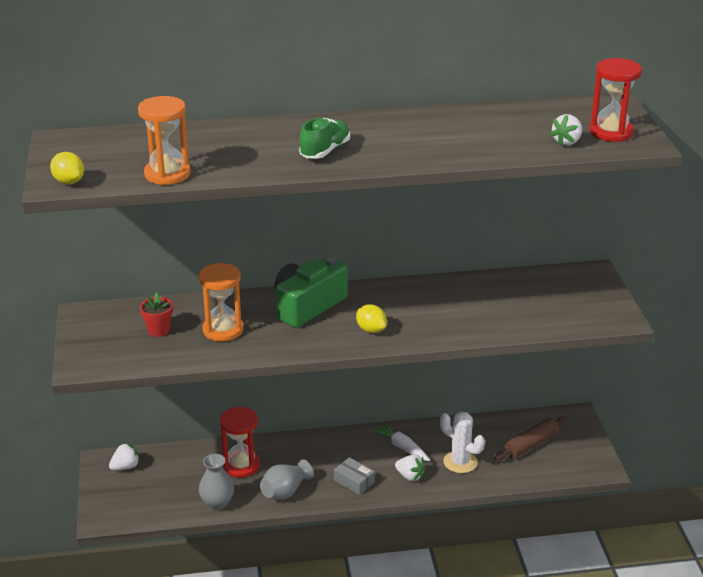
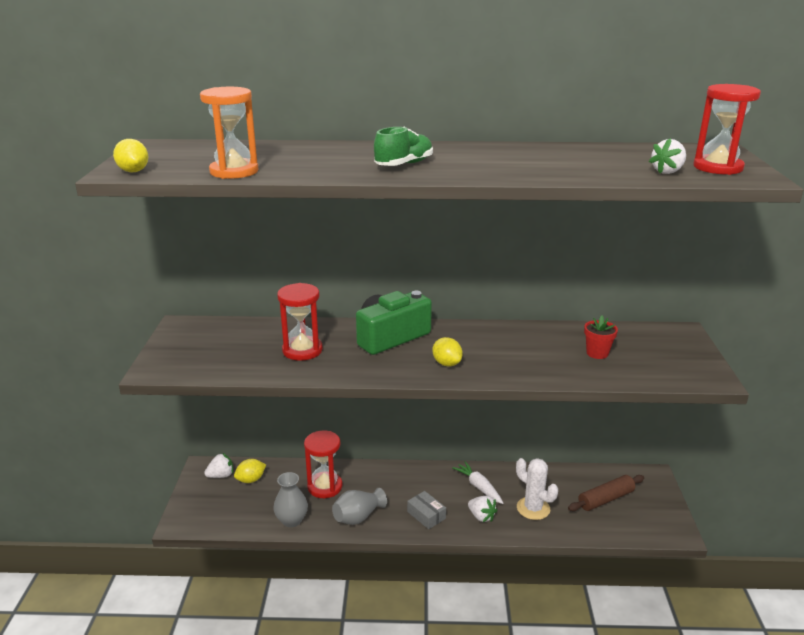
camera: 10 degrees right, 5 degrees down
(158, 330) = (242, 345): red flower pot -> red flower pot (597, 353)
(160, 467) = (251, 480): none -> yellow lemon
(223, 330) = (302, 350): orange hourglass -> red hourglass

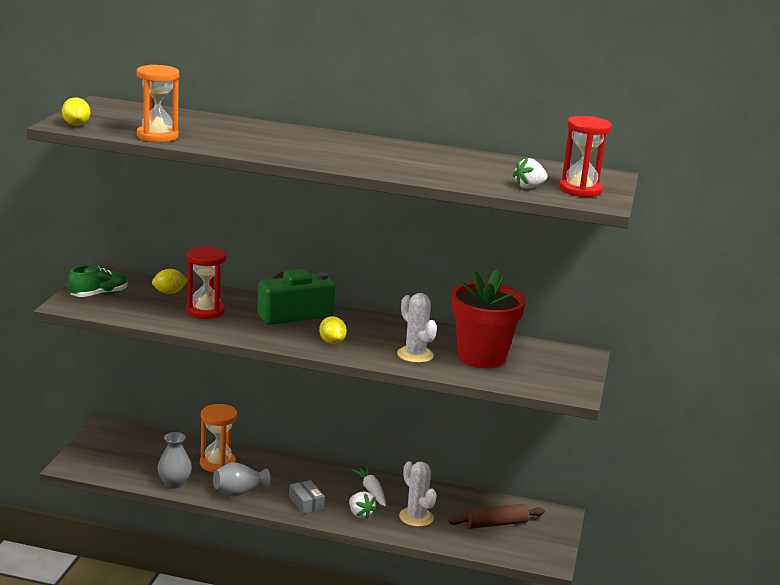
camera: 10 degrees right, 5 degrees down
(221, 475) = (120, 437): white strawberry -> none
(251, 480) = (148, 445): yellow lemon -> yellow lemon (169, 293)
(325, 487) = (217, 463): red hourglass -> orange hourglass
(404, 165) = (304, 150): green shoe -> green shoe (98, 295)
(535, 363) = (415, 355): none -> white cactus
(597, 353) = (481, 357): red flower pot -> red flower pot, size x2.29

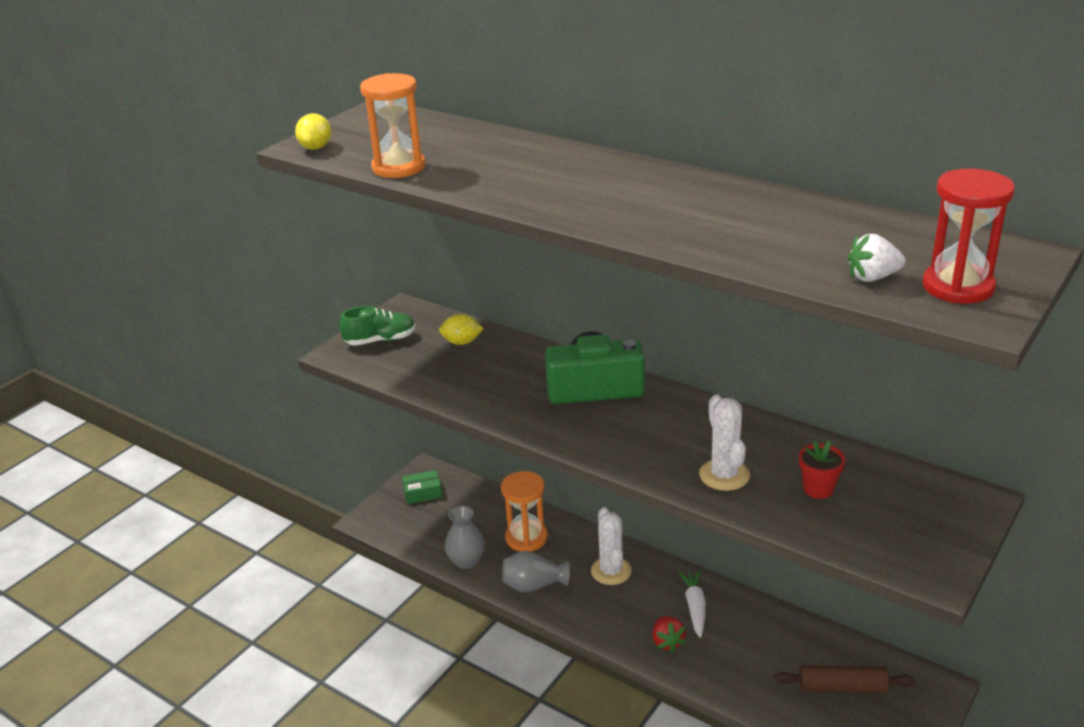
camera: 25 degrees right, 10 degrees up
(111, 443) = (423, 493): none -> green box
(205, 311) = (489, 375): red hourglass -> none
(306, 503) = (607, 614): grey box -> none
(332, 342) = (621, 441): yellow lemon -> none
(360, 514) = (667, 642): white strawberry -> red strawberry
(416, 517) = (737, 659): white cactus -> white cactus (611, 571)
(481, 357) = (818, 489): red flower pot -> red flower pot, size x0.44

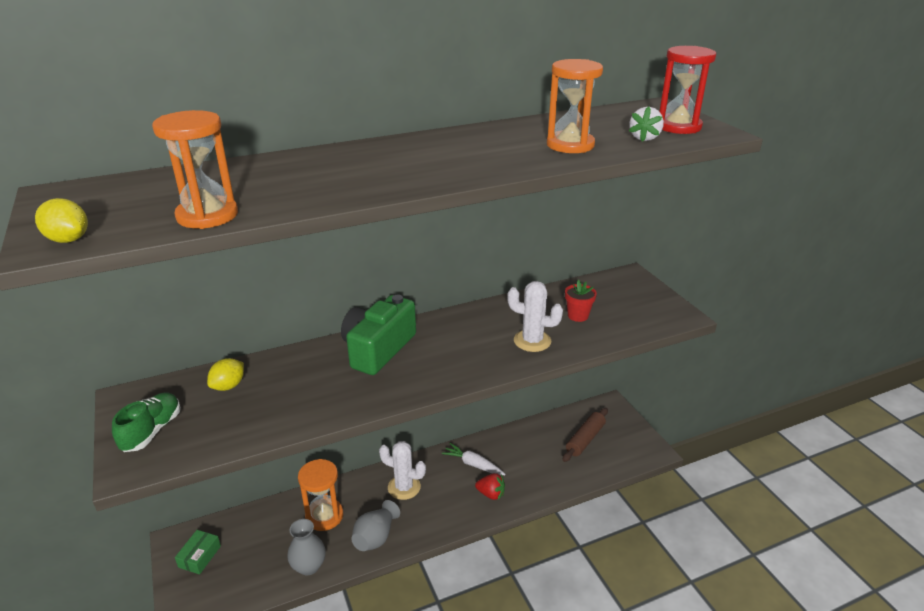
camera: 60 degrees left, 0 degrees up
(775, 245) = (570, 145): none -> orange hourglass

